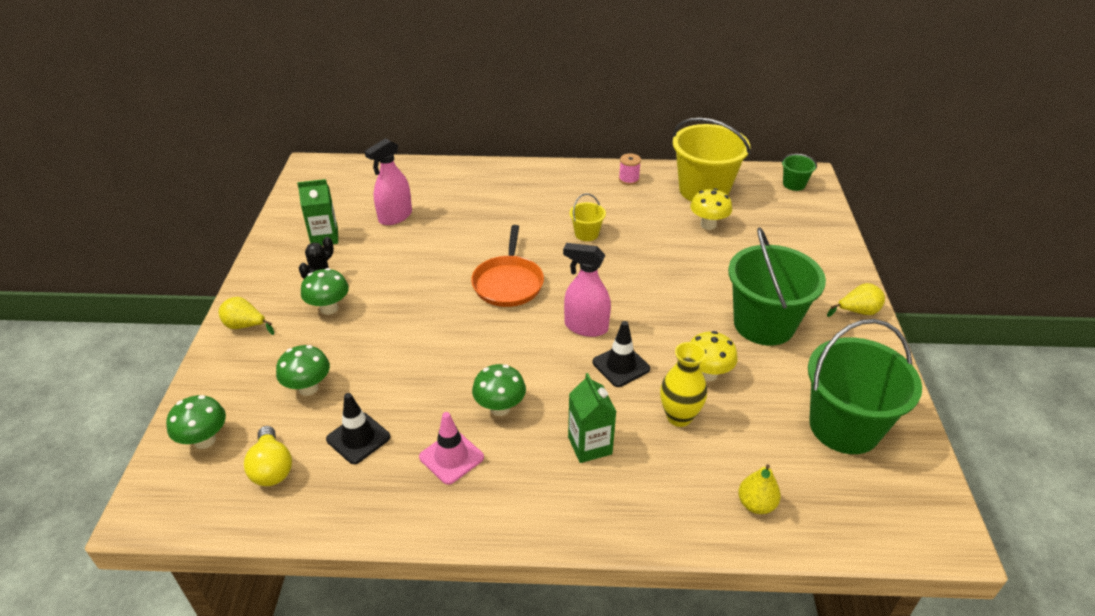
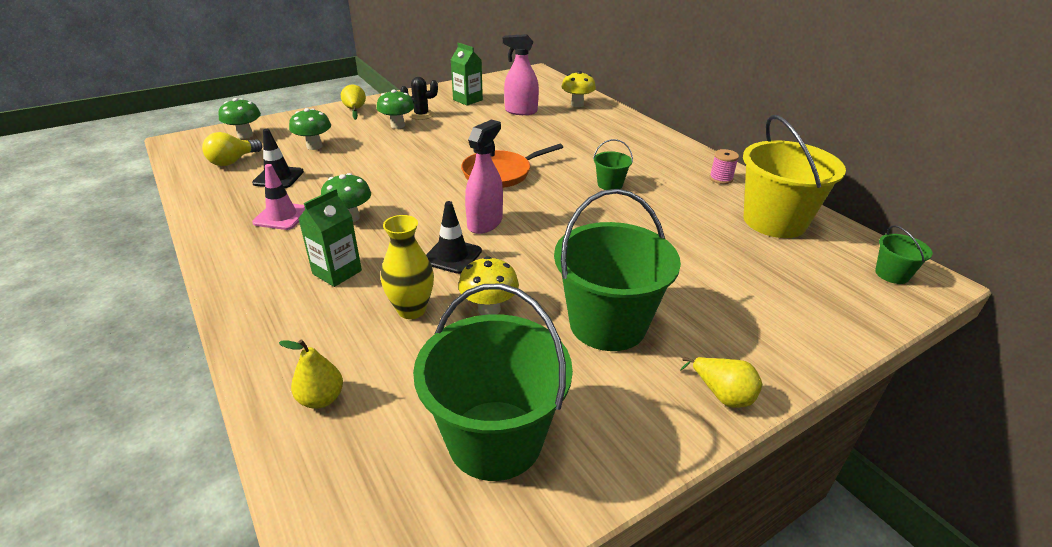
camera: 55 degrees right, 5 degrees down
(586, 234) = (610, 184): yellow bucket -> green bucket
(586, 327) = (485, 223): pink spray bottle -> pink spray bottle turned 45 degrees clockwise
(708, 225) = (722, 240): yellow mushroom -> yellow mushroom (577, 104)

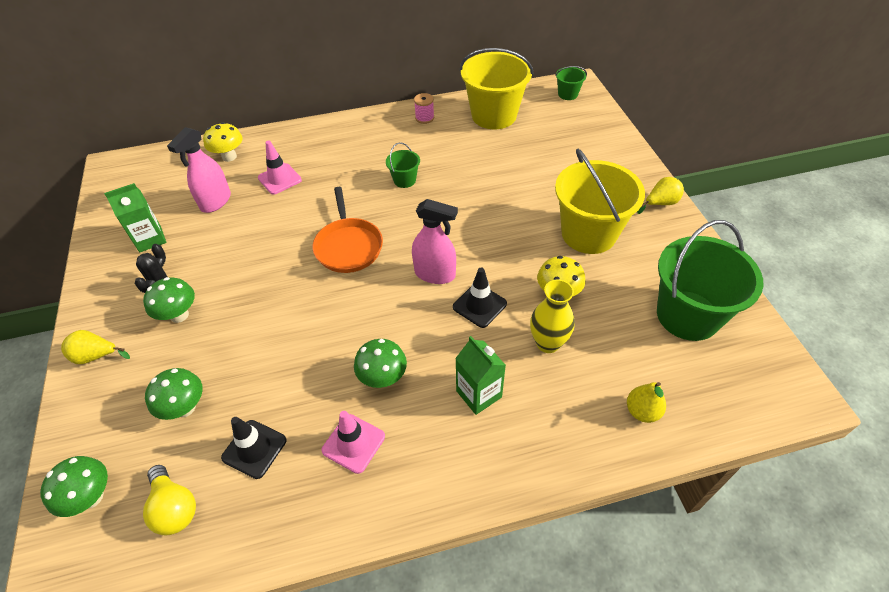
camera: 70 degrees left, 15 degrees up
(485, 223) = (435, 274): pink spray bottle -> pink spray bottle turned 150 degrees clockwise
(565, 128) = (279, 179): none -> pink traffic cone
(607, 324) = (588, 233): green bucket -> yellow bucket

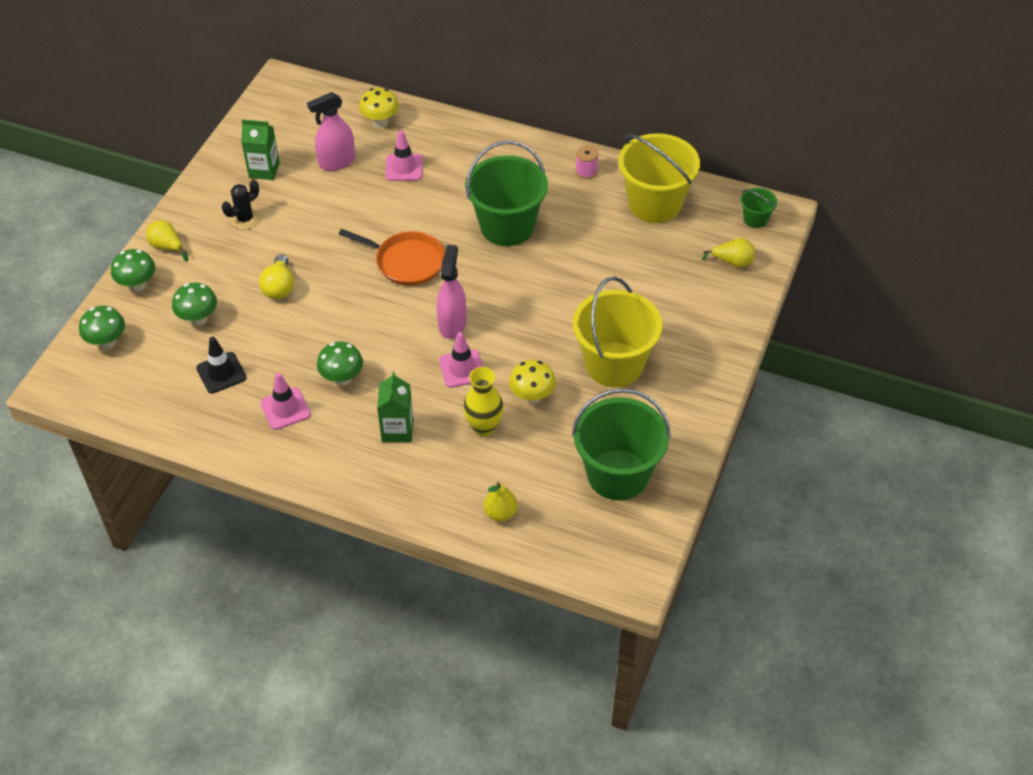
camera: 35 degrees right, 0 degrees up
(174, 507) = (149, 379): yellow light bulb -> yellow light bulb (279, 287)
(179, 315) = (241, 247): green mushroom -> green mushroom (138, 285)
(348, 246) = (407, 262): orange pan -> orange pan turned 90 degrees counterclockwise
(404, 180) = (507, 226): green bucket -> green bucket, size x2.22
(435, 274) = (452, 324): pink spray bottle -> pink spray bottle turned 135 degrees counterclockwise
(479, 305) = (462, 369): black traffic cone -> pink traffic cone
(660, 203) = (711, 376): yellow pear -> yellow pear (732, 262)

